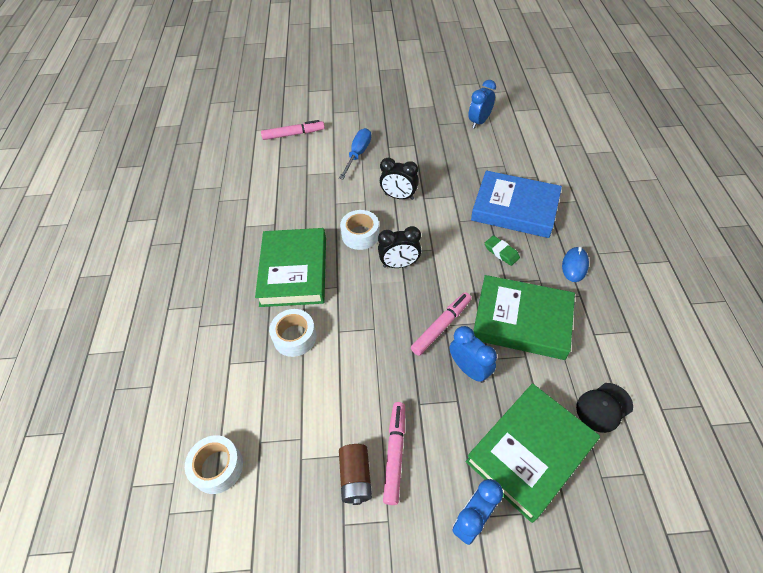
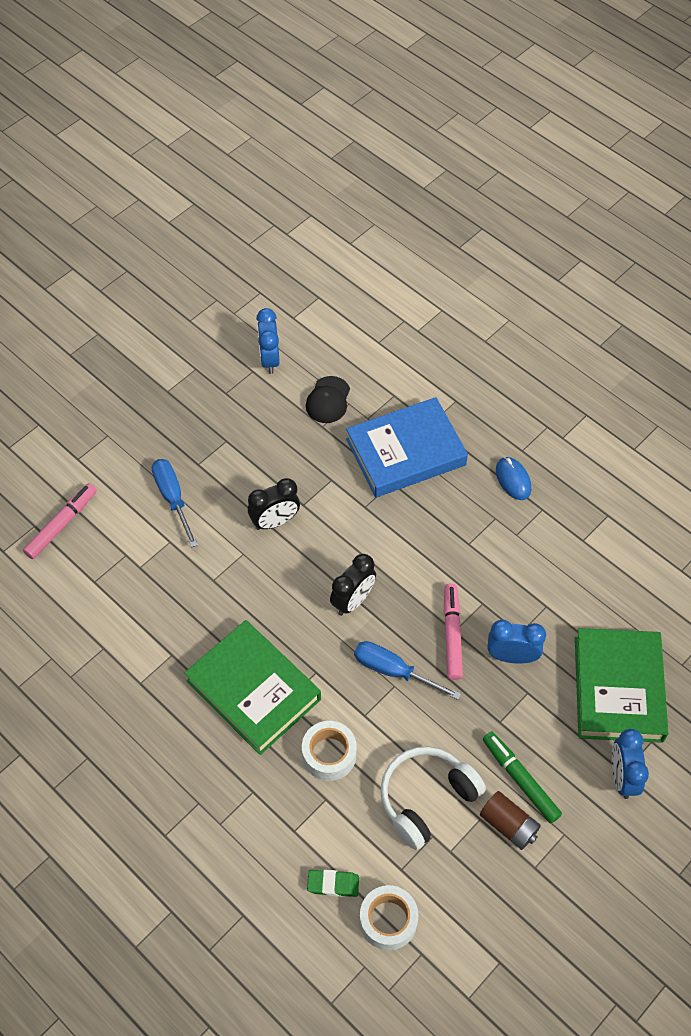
camera: 45 degrees left, 5 degrees up
(322, 412) = (426, 798): none -> white headphones
(360, 235) = (280, 597): white tape -> none
(382, 320) = (393, 671): none -> blue screwdriver
(395, 454) = (520, 779): pink marker -> green marker
(501, 252) = (436, 514): green eraser -> green eraser (333, 884)
(521, 320) = (514, 573): green book -> none
(604, 407) = (640, 604): black cap -> black cap (328, 400)

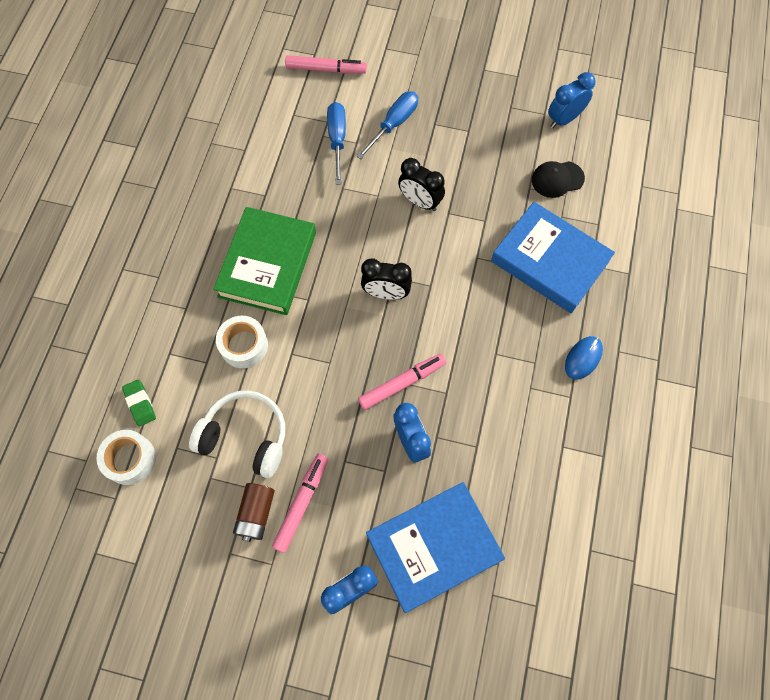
camera: 60 degrees right, 10 degrees up
(393, 671) = (342, 355): blue screwdriver -> blue screwdriver (337, 140)
(520, 779) = (301, 503): green marker -> pink marker
(618, 688) = (433, 547): green book -> blue book

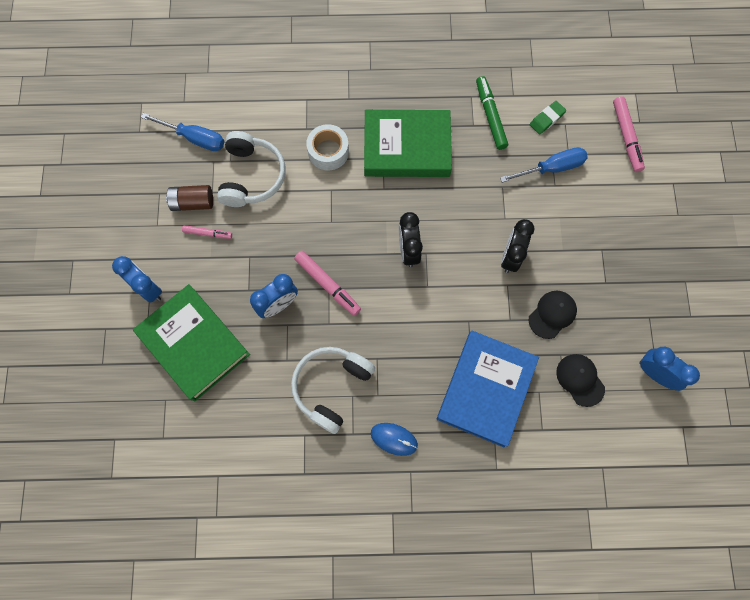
camera: 75 degrees right, 5 degrees up
(130, 459) = (215, 101): white tape -> none
(140, 404) = (260, 93): green eraser -> green eraser (547, 119)
(260, 177) = (490, 116): none -> green marker
(301, 503) = (208, 233): pink marker -> pink marker, size x0.60
(394, 124) = (587, 213): blue screwdriver -> blue screwdriver (195, 138)
(433, 547) = (194, 344): blue book -> green book
(488, 183) = (552, 314): none -> black cap
(516, 406) = (331, 387): none -> white headphones

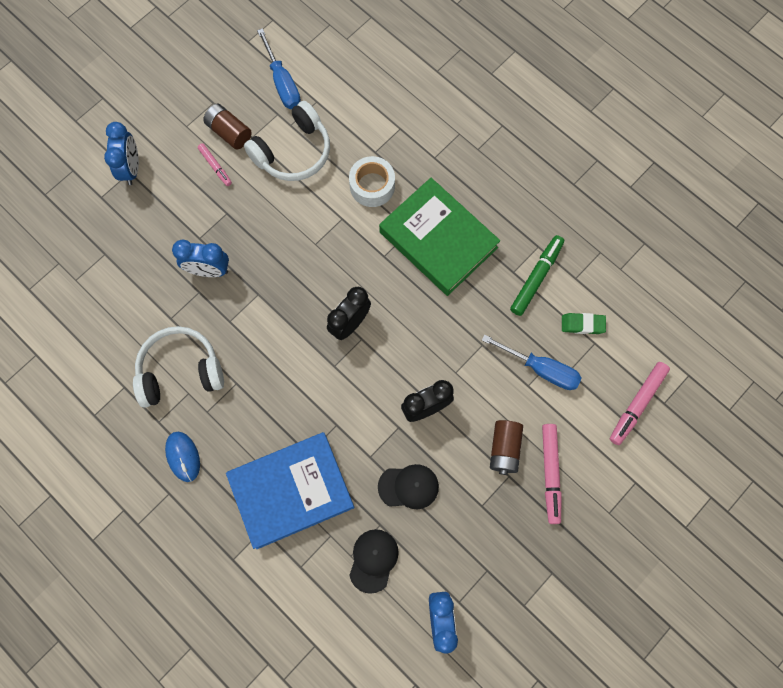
camera: 45 degrees right, 0 degrees up
(194, 344) = (120, 241): green book -> none
(327, 285) = (260, 290): pink marker -> pink marker (550, 473)
(582, 236) = (504, 449): none -> brown battery

